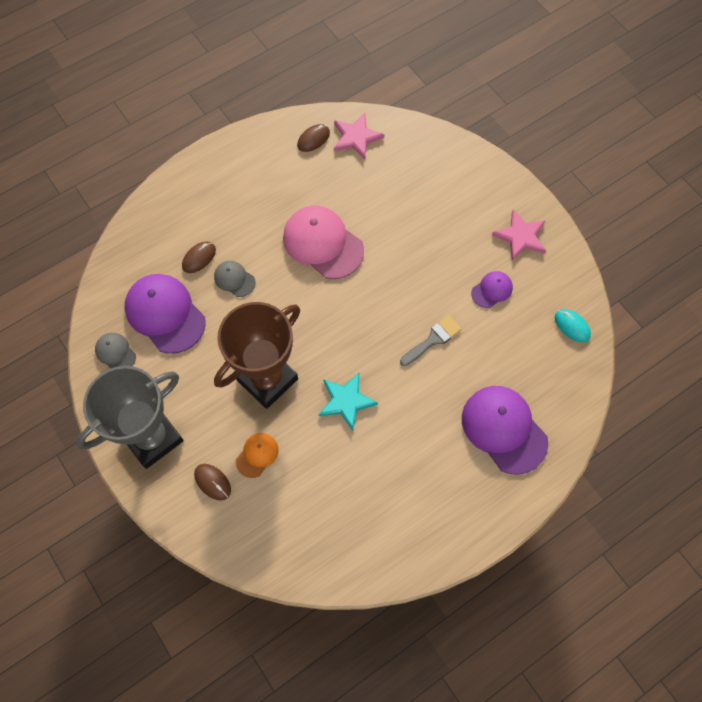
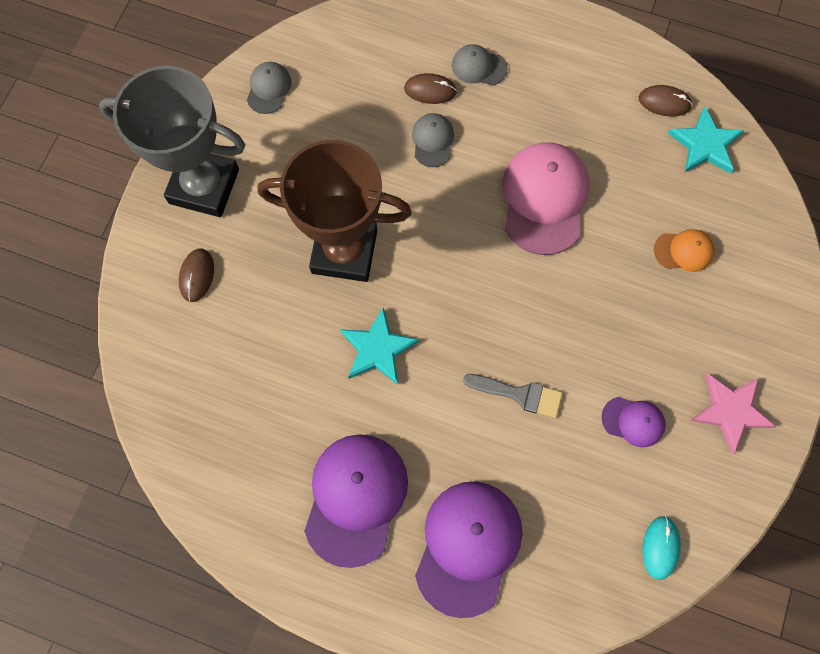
camera: 55 degrees right, 5 degrees up
(165, 314) = (344, 103): purple cap -> purple cap (356, 498)
(206, 220) = (478, 67): none -> grey cap
(257, 455) = (254, 299): orange cap -> orange cap (684, 251)
(356, 137) = (705, 144): pink star -> turquoise star

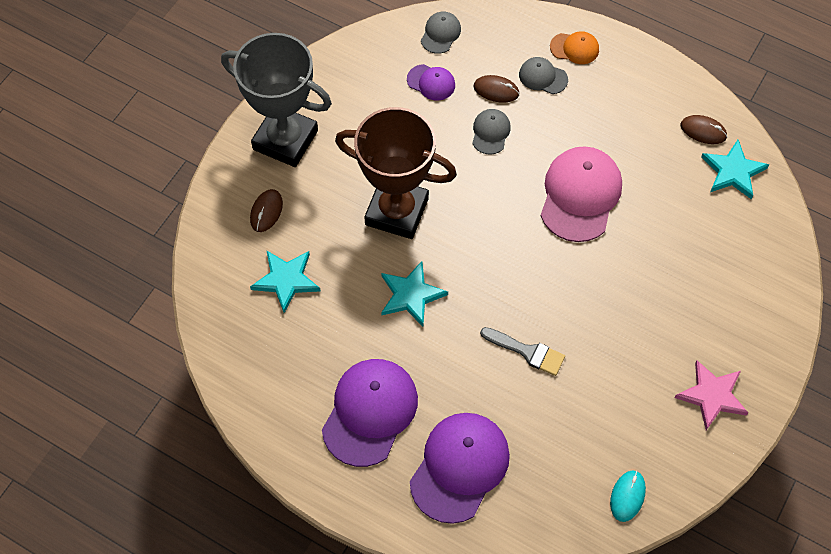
camera: 10 degrees right, 10 degrees down
(233, 355) = (286, 280): none -> turquoise star
(268, 89) = (355, 68): grey cap -> grey cap (440, 34)
(633, 421) = (623, 390): purple cap -> purple cap (431, 82)
(684, 251) = (696, 257): orange cap -> orange cap (574, 48)

